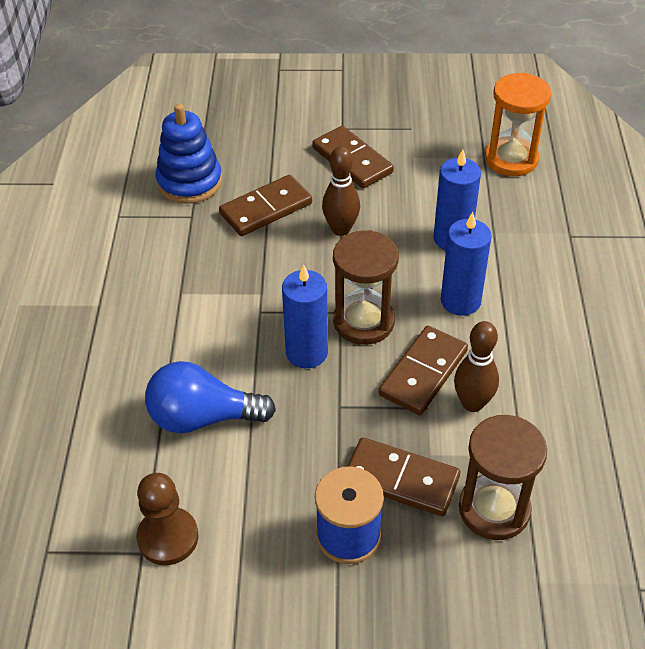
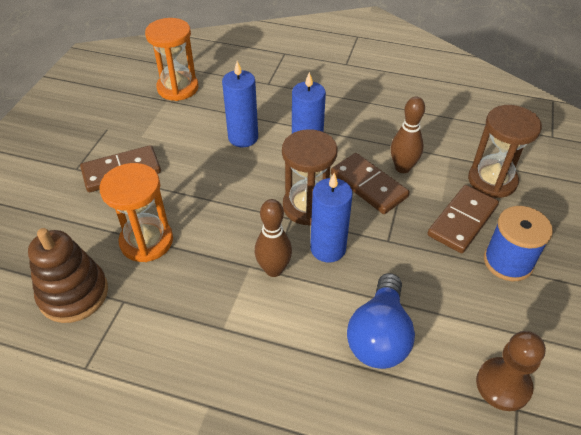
camera: 75 degrees left, 0 degrees up
(189, 182) = (73, 294): blue stacking toy -> brown stacking toy
(266, 208) = (146, 241): brown domino -> orange hourglass
(341, 229) = (200, 197): brown bowling pin -> brown bowling pin (274, 269)

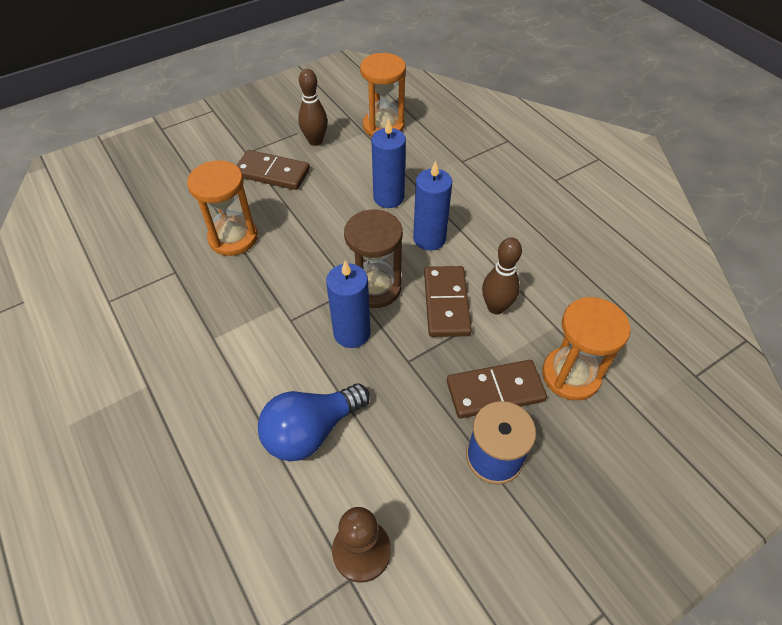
camera: 40 degrees right, 5 degrees up
(73, 294) = (152, 245): brown stacking toy -> none
(274, 269) = (293, 320): brown bowling pin -> brown bowling pin (315, 141)
(492, 180) = (570, 375): brown hourglass -> orange hourglass

